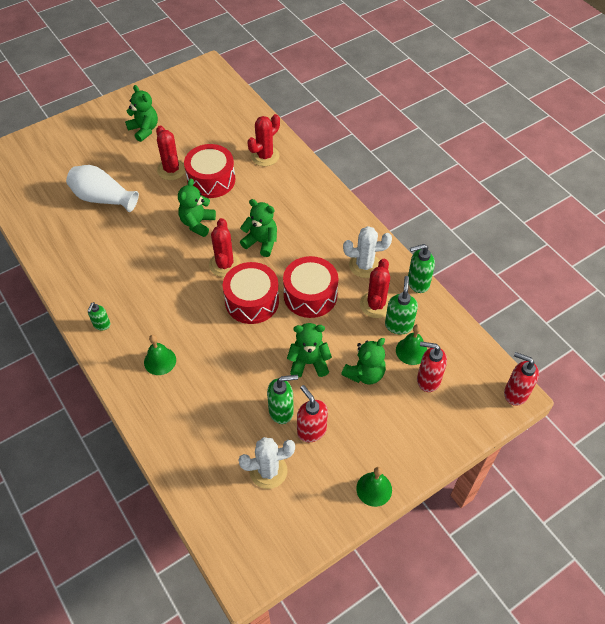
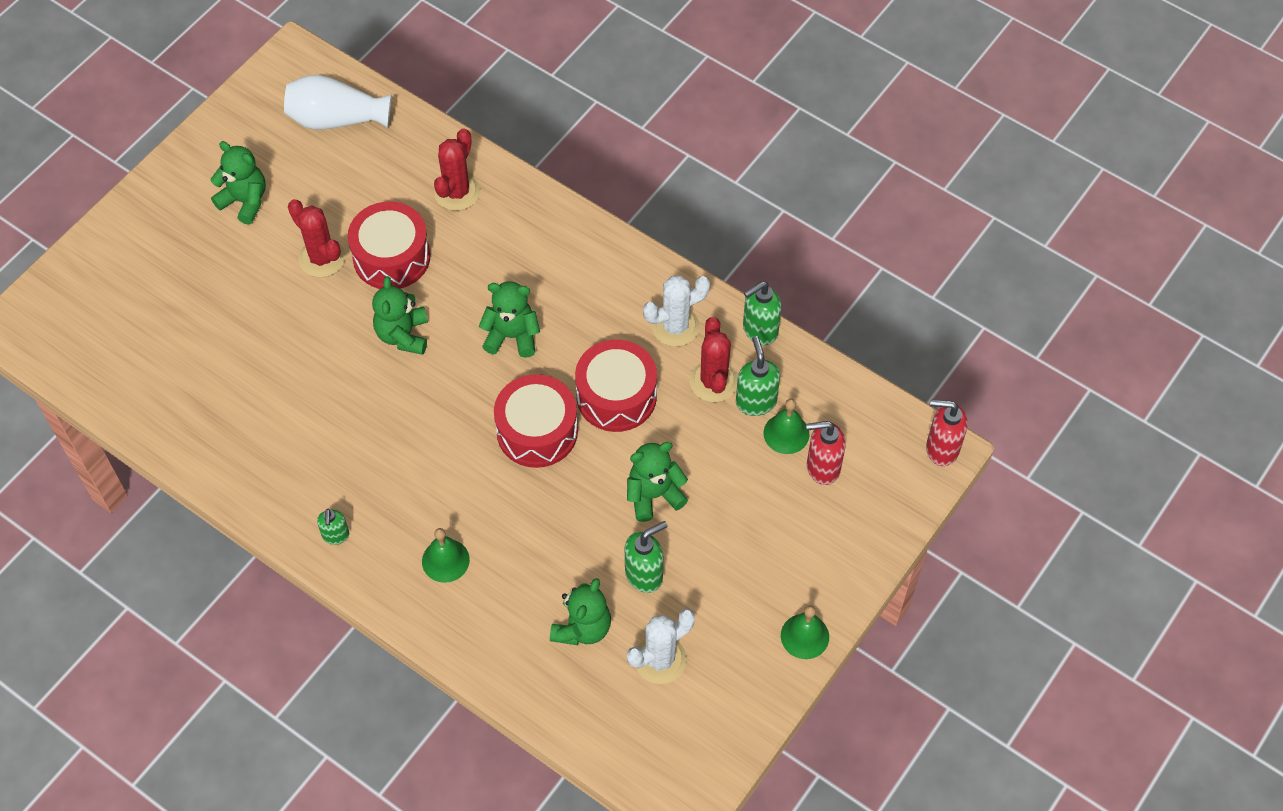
camera: 20 degrees left, 5 degrees up
(103, 198) = (237, 338): white vase -> white vase (336, 119)
(225, 264) = (473, 388): red cactus -> none
(311, 430) = (694, 587): red soap dispenser -> none
(365, 374) = (735, 486): green teddy bear -> green teddy bear (582, 628)

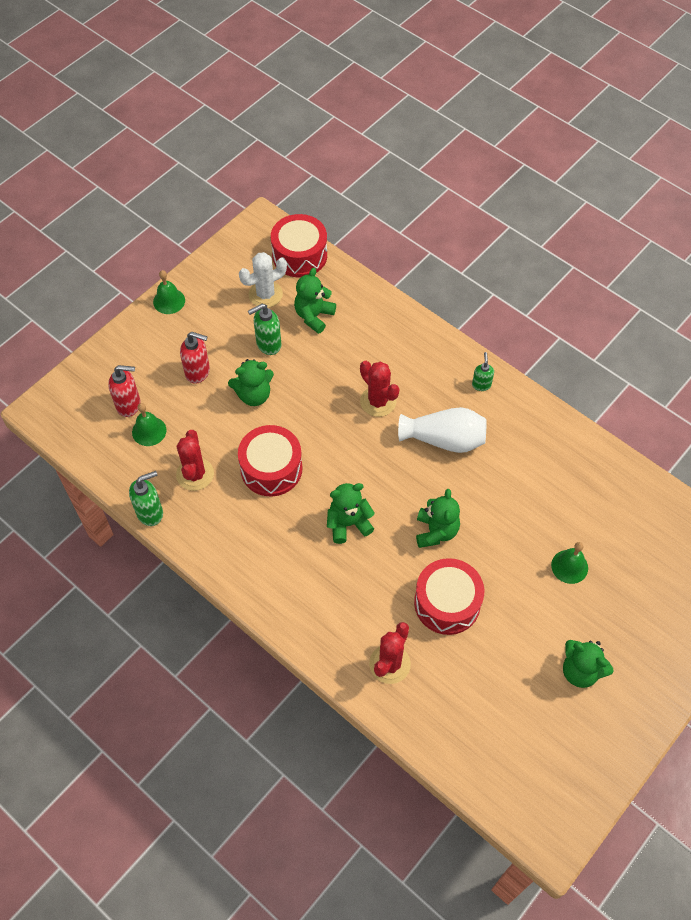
camera: 175 degrees left, 0 degrees up
(322, 258) = (507, 607): red cactus -> red cactus (378, 401)
(336, 119) = (503, 756): white vase -> white vase (444, 439)
(445, 560) = (404, 363): green bell -> green bell (569, 566)
(512, 336) = (348, 523): green teddy bear -> green teddy bear turned 150 degrees clockwise
(537, 431) = (334, 447): red drum -> red drum (299, 255)
(675, 326) = (216, 521): white cactus -> none
(756, 401) = (166, 456): green soap dispenser -> none
(941, 449) = (39, 411): red soap dispenser -> red soap dispenser (198, 372)

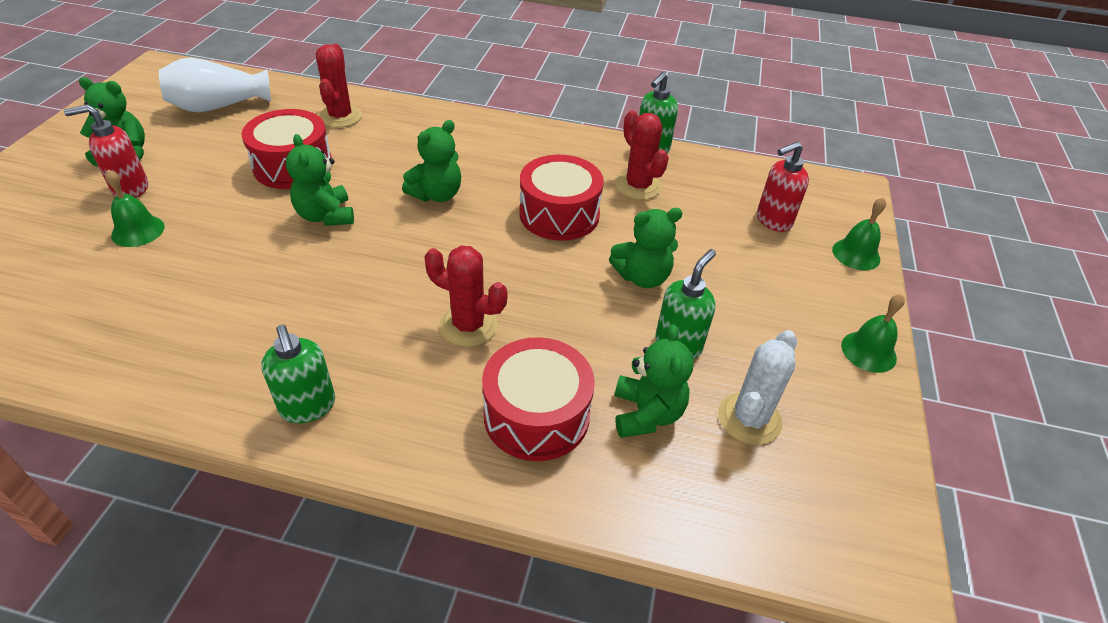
camera: 150 degrees right, 15 degrees down
(149, 431) = (724, 205): green bell -> green bell (856, 254)
(198, 372) = (734, 278): red soap dispenser -> red soap dispenser (130, 189)
(254, 395) = (642, 277): green teddy bear -> green teddy bear turned 150 degrees counterclockwise
(299, 255) = (759, 521): red drum -> red drum (536, 415)
(444, 439) = (347, 311): white vase -> white vase (219, 106)
(481, 385) = (308, 407): green soap dispenser -> green soap dispenser, size x1.58

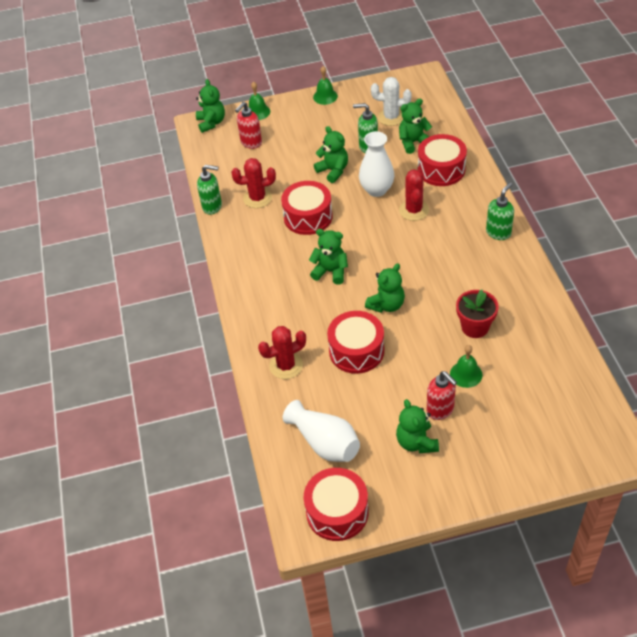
camera: 110 degrees left, 5 degrees up
(143, 87) = (337, 512): none -> red drum
(185, 275) = (475, 327): none -> red flower pot
(555, 305) = (377, 190): none -> white vase
(638, 186) = (257, 198): red cactus -> red cactus turned 45 degrees clockwise
(773, 221) = (251, 143): red soap dispenser -> red soap dispenser turned 90 degrees clockwise
(848, 201) = (211, 123): none -> green teddy bear

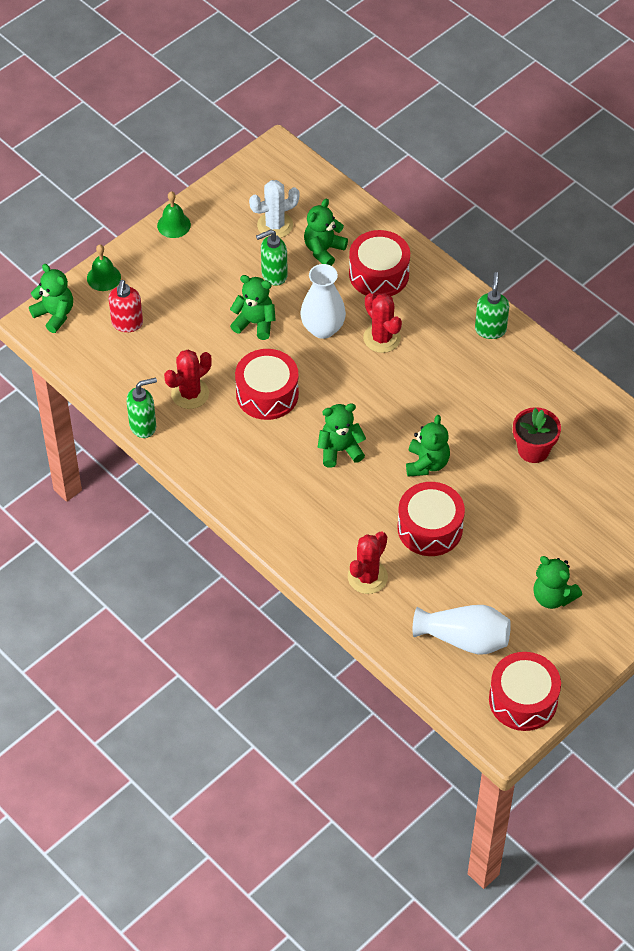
camera: 35 degrees left, 5 degrees up
(440, 410) = (555, 553): red soap dispenser -> none
(466, 374) = (556, 505): green bell -> none

